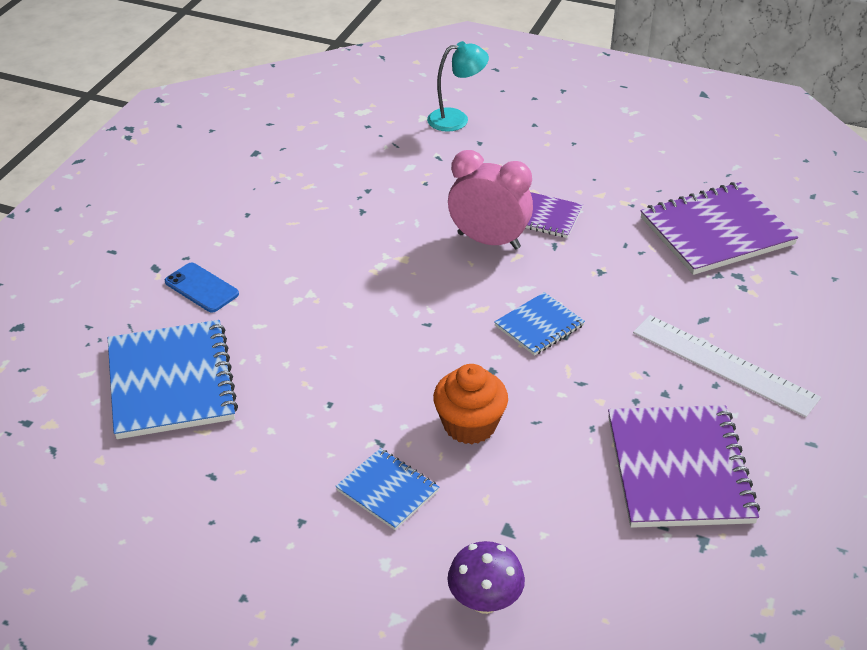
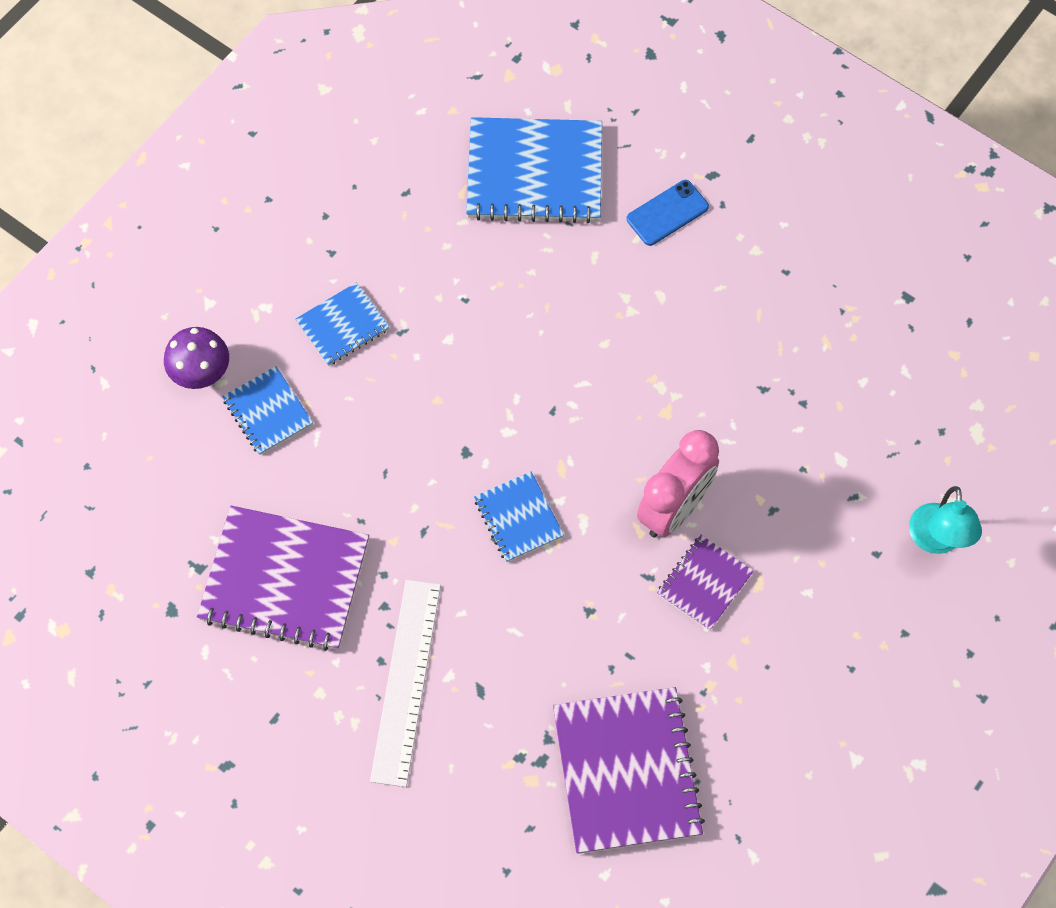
camera: 105 degrees right, 25 degrees up
(469, 425) = (399, 413): orange cupcake -> none
(509, 528) = (267, 412): none -> blue notebook
(724, 365) = (405, 681): white ruler -> white ruler turned 45 degrees counterclockwise

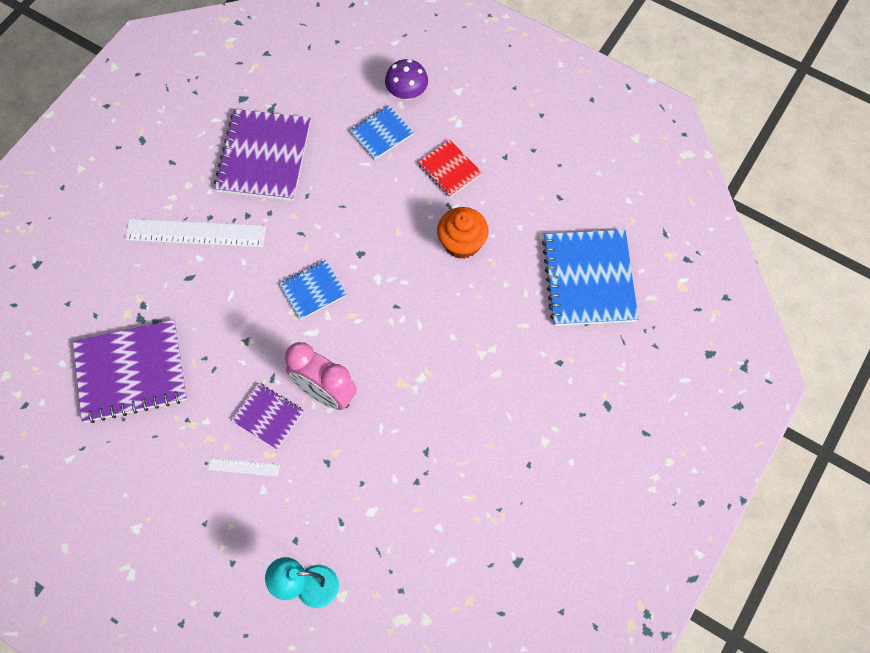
camera: 85 degrees right, 0 degrees up
(343, 326) = (449, 169): blue notebook -> red notebook
(463, 320) = (462, 243): none -> orange cupcake
(667, 213) = (568, 374): blue phone -> none
(775, 616) = (243, 467): none -> white ruler

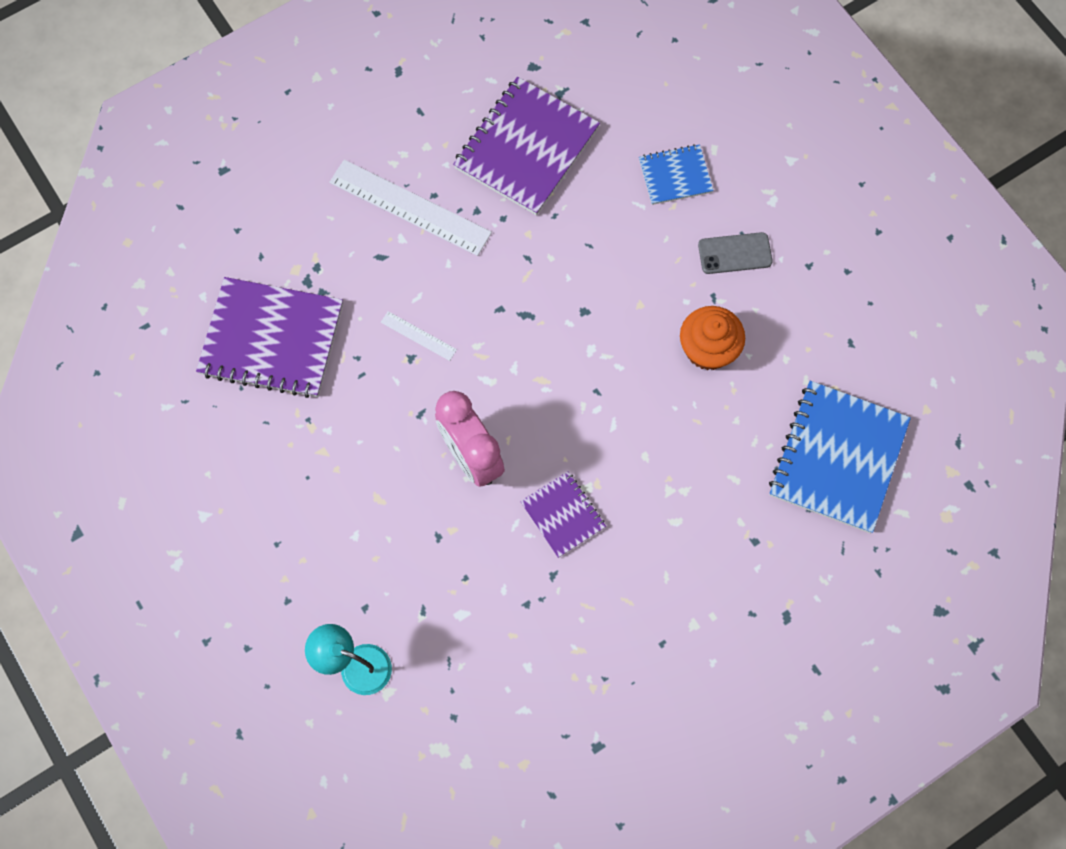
camera: 25 degrees right, 5 degrees up
(243, 467) = (345, 501): white ruler -> white ruler (418, 336)
(268, 416) = (397, 455): purple notebook -> purple notebook (563, 515)
(313, 290) = (511, 332): blue notebook -> none
(407, 93) = (728, 138): purple mushroom -> none
(449, 169) = (735, 253): red notebook -> grey phone

